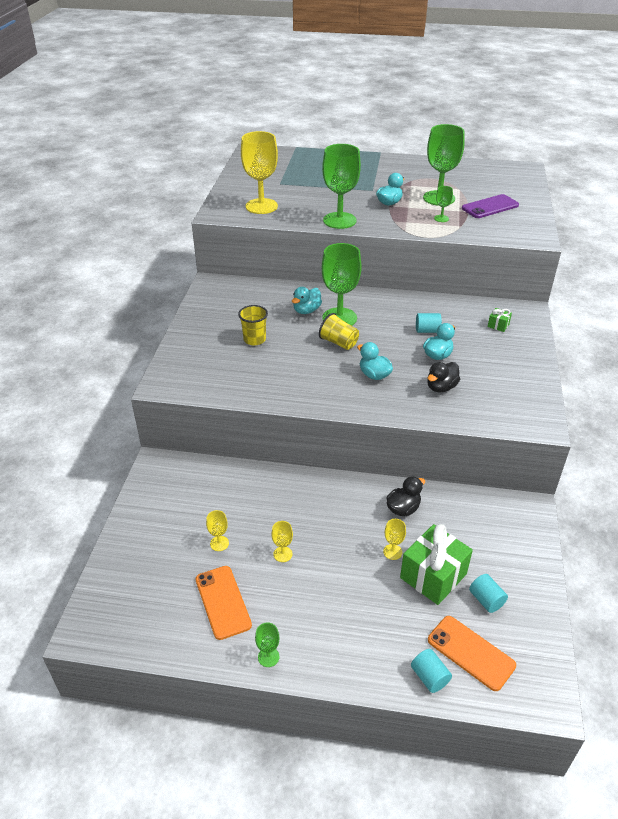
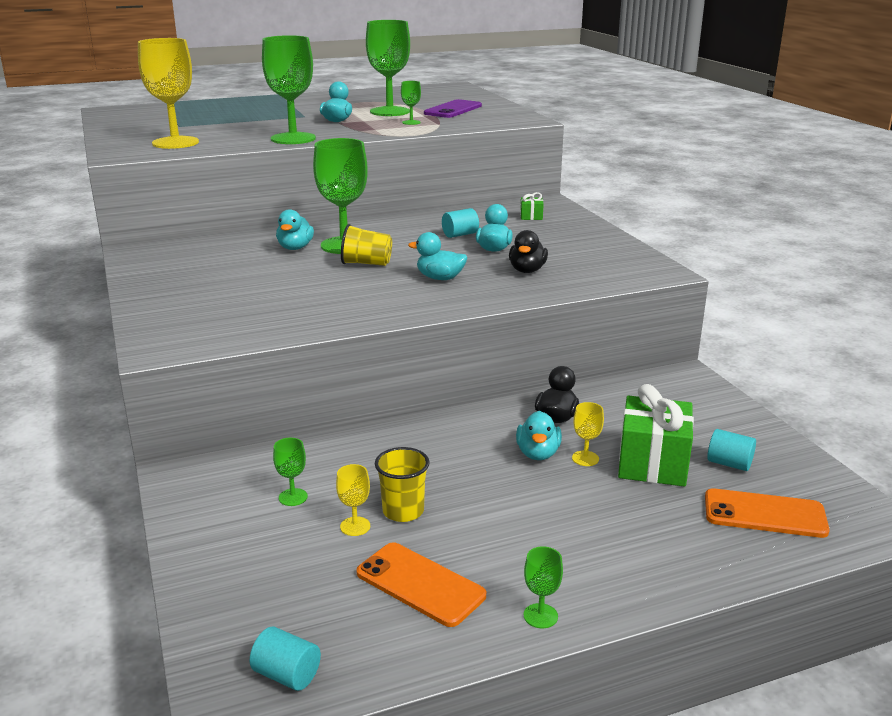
camera: 30 degrees left, 15 degrees down
(202, 506) = (293, 497): none -> green goblet
(254, 339) = (251, 283): yellow cup -> yellow cup (403, 511)
(283, 554) = (453, 507): yellow goblet -> none
(366, 534) = (538, 453): none -> turquoise duck
(429, 677) = (748, 553): turquoise cylinder -> turquoise cylinder (287, 675)

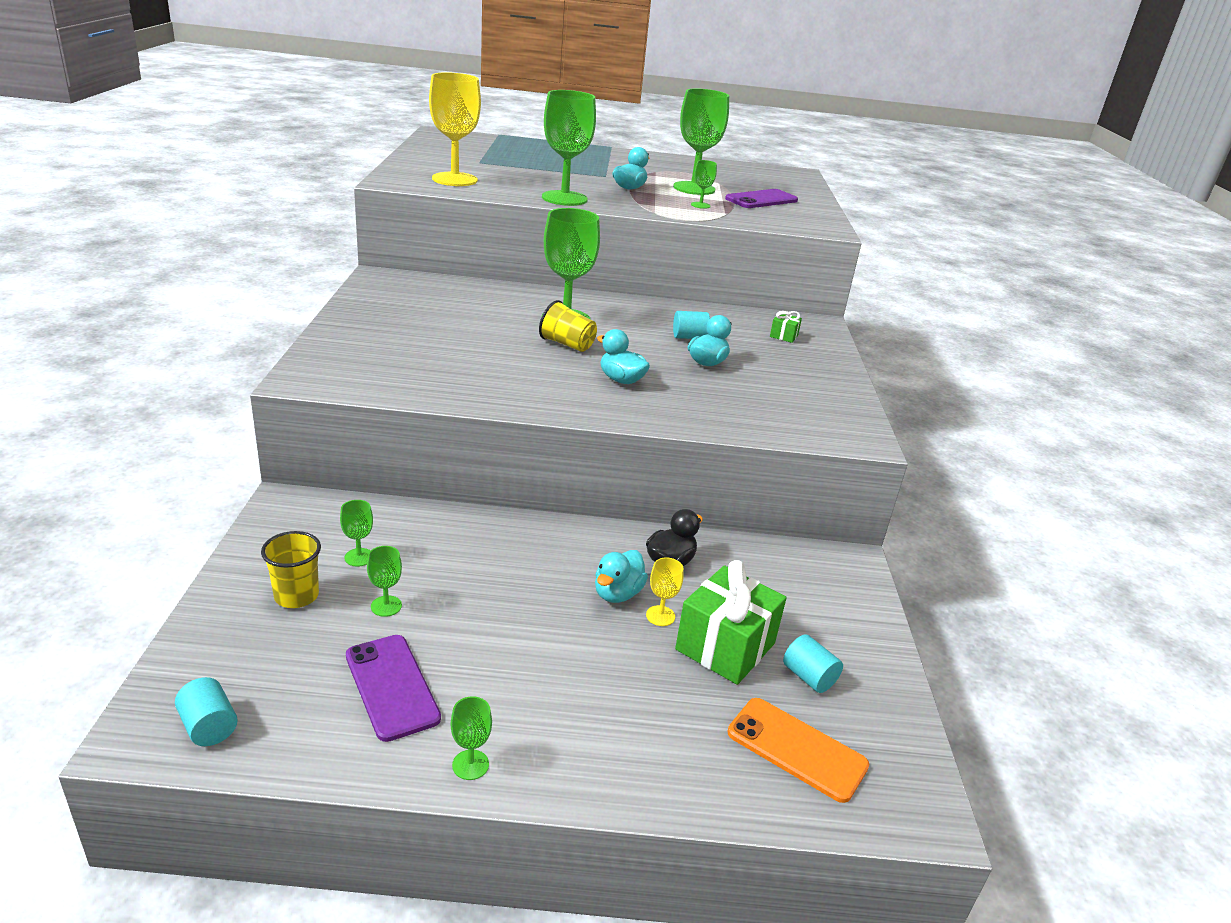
camera: 20 degrees right, 5 degrees up
(295, 248) = (518, 310): turquoise duck -> none
(355, 526) = (386, 606): yellow goblet -> green goblet
(403, 511) = (440, 607): yellow cup -> yellow cup (296, 596)
(420, 584) = (391, 686): orange phone -> purple phone
(527, 270) = (717, 396): black duck -> none

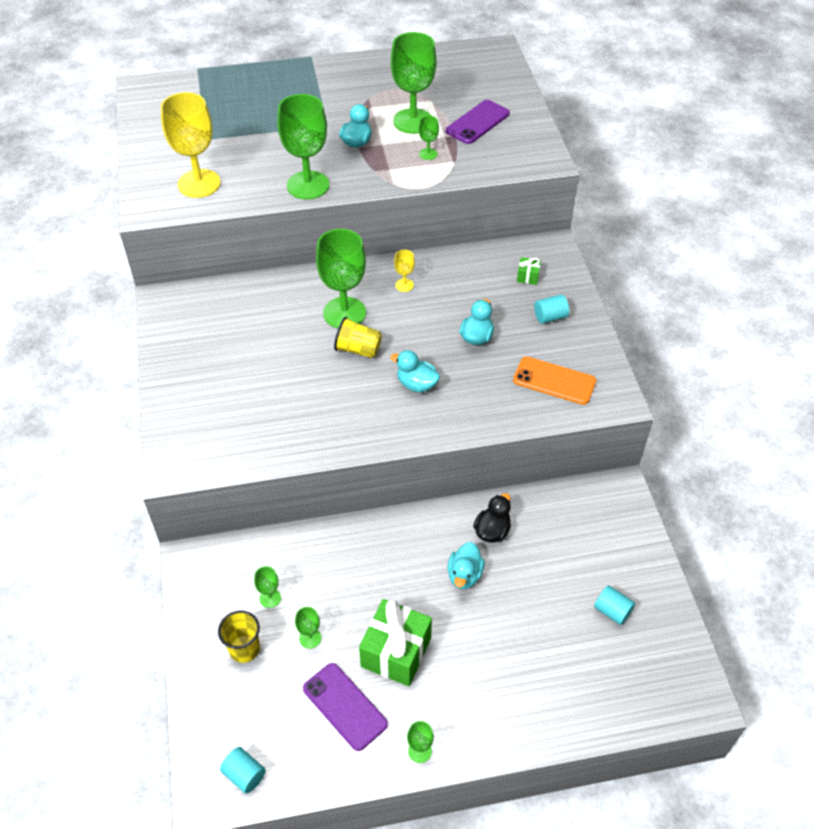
camera: 10 degrees left, 20 degrees up
(660, 616) = (500, 587): yellow goblet -> yellow goblet (404, 285)
(689, 337) = (452, 305): turquoise cylinder -> turquoise cylinder (550, 317)
(725, 646) = (551, 601): green gift -> green gift (396, 652)
(796, 749) = (617, 674): orange phone -> orange phone (554, 381)

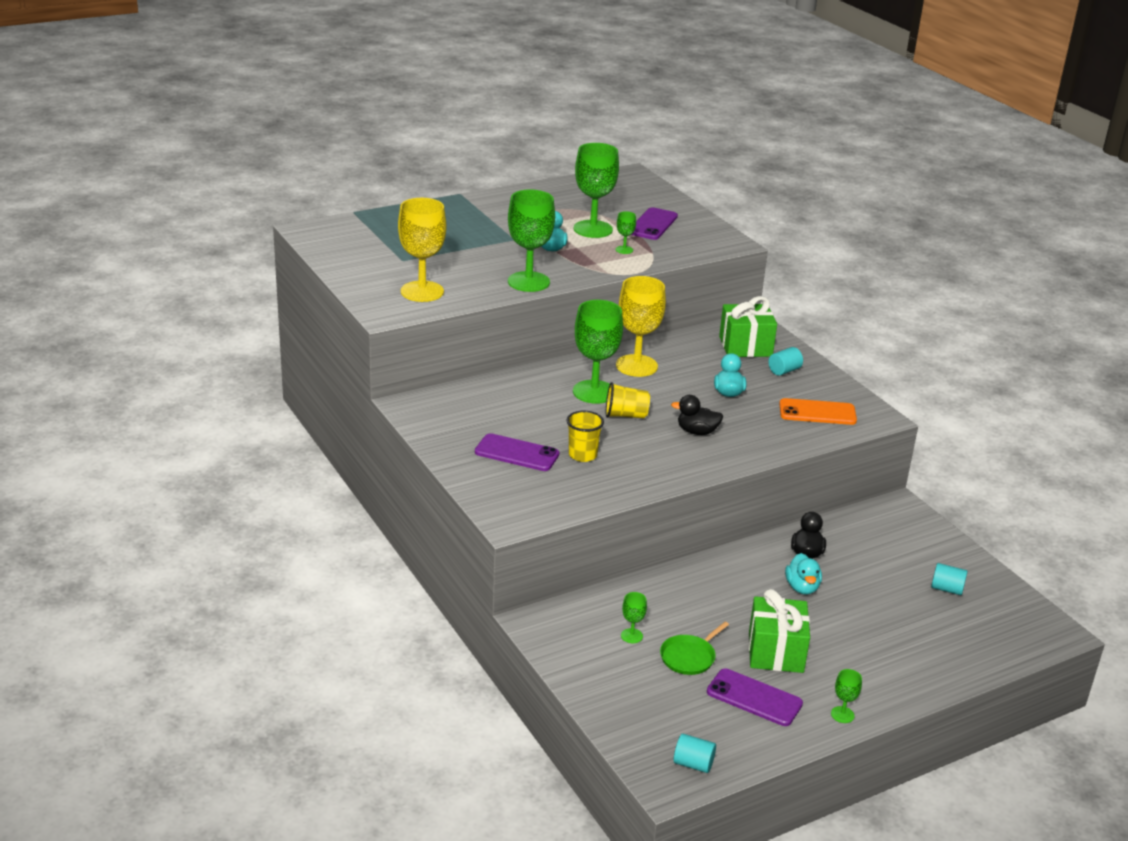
camera: 20 degrees left, 20 degrees down
(228, 380) = (517, 453): none -> purple phone
(244, 649) = (631, 676): yellow cup -> yellow cup (582, 455)
(310, 638) = (689, 657): green goblet -> green pan
(404, 285) = (636, 366): yellow goblet -> yellow goblet, size x2.27
(416, 384) = (697, 432): turquoise duck -> black duck
(528, 277) = (745, 346): green gift -> green gift, size x2.30

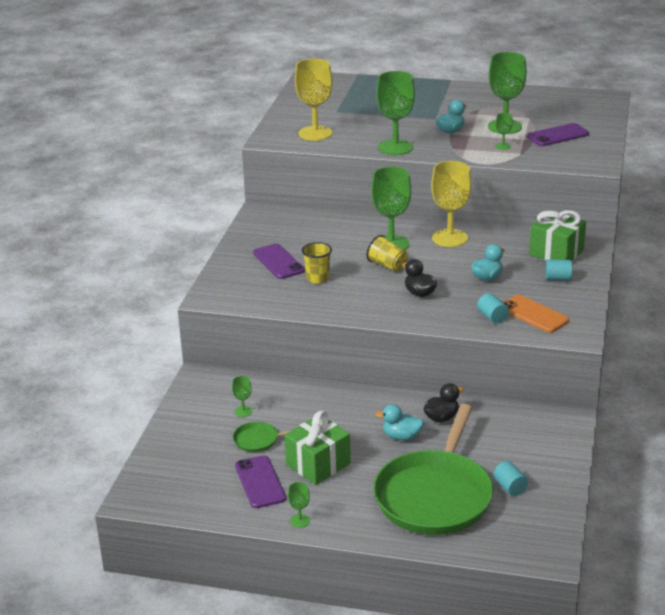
camera: 45 degrees right, 0 degrees up
(693, 764) = (164, 497): turquoise cylinder -> turquoise cylinder (492, 317)
(802, 587) = (401, 436): turquoise duck -> turquoise duck turned 60 degrees clockwise
(906, 628) = (435, 495): none -> green pan

